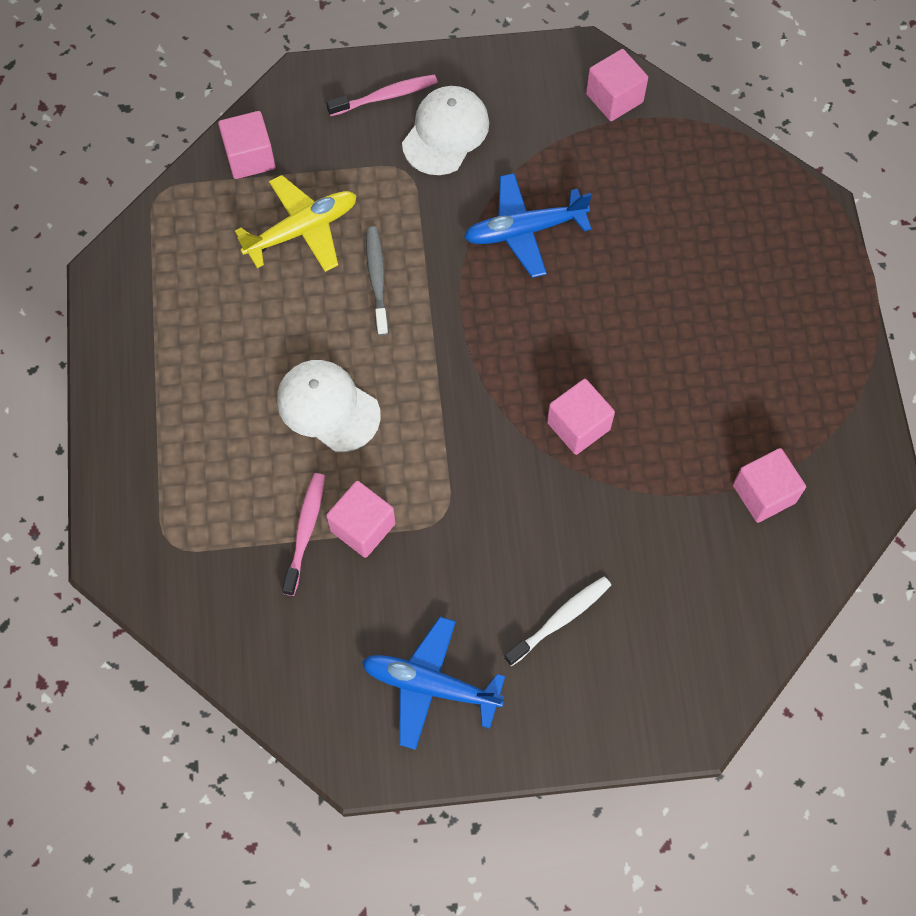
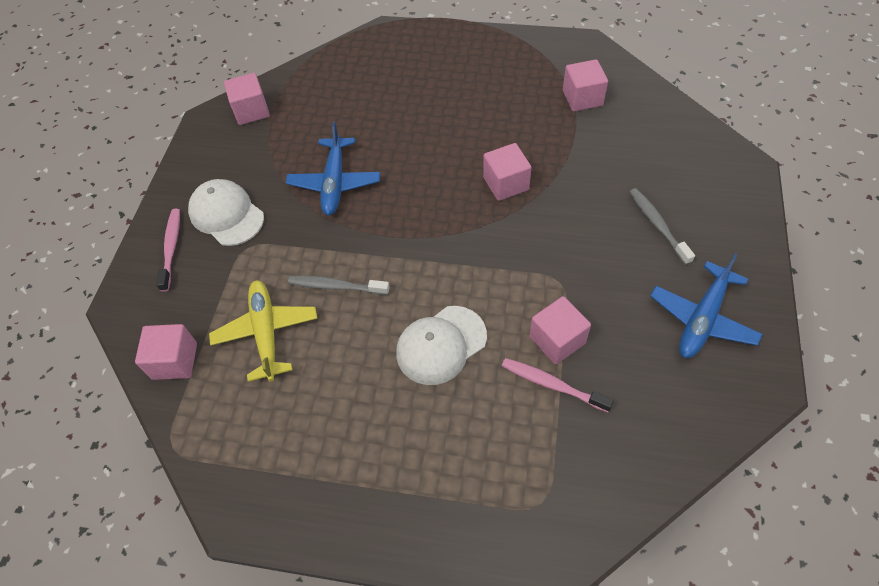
camera: 70 degrees left, 10 degrees down
(560, 619) = (657, 225): white toothbrush -> grey toothbrush

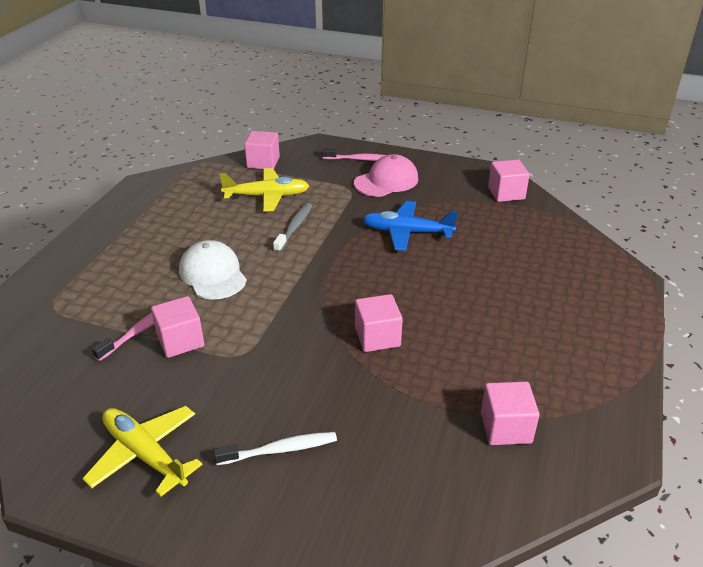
camera: 95 degrees right, 20 degrees down
(226, 214) = (386, 181): white cap -> pink cap
(657, 225) = (280, 450): grey toothbrush -> white toothbrush
(702, 318) = (145, 454): blue plane -> yellow plane

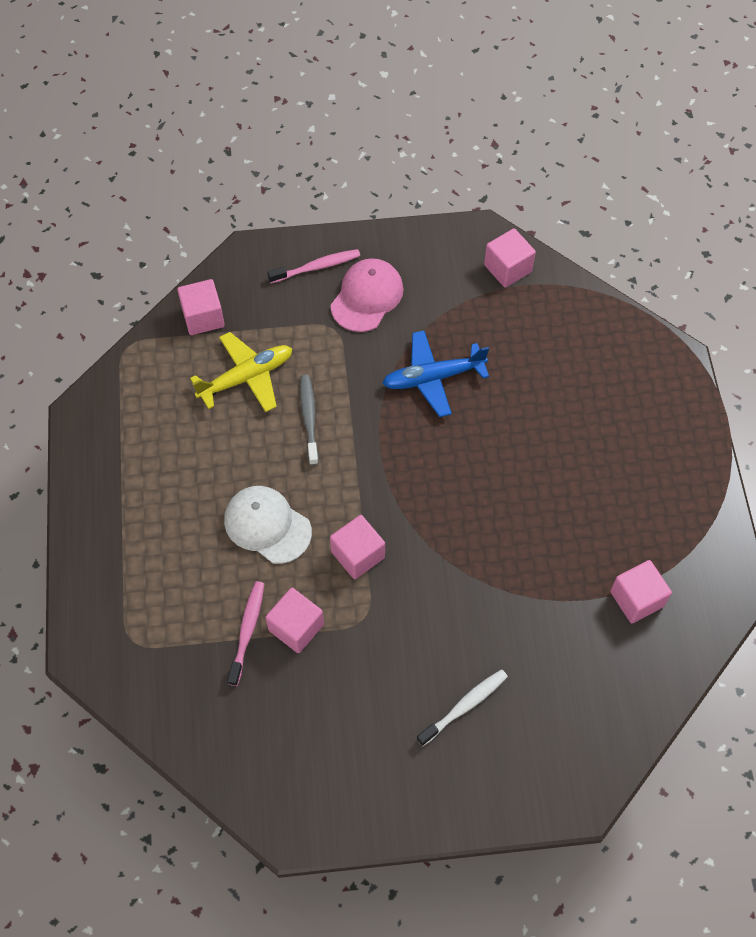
camera: 25 degrees left, 25 degrees up
(145, 454) = (353, 763): yellow plane -> none
(377, 337) = (479, 541): pink cube -> pink cube (358, 555)

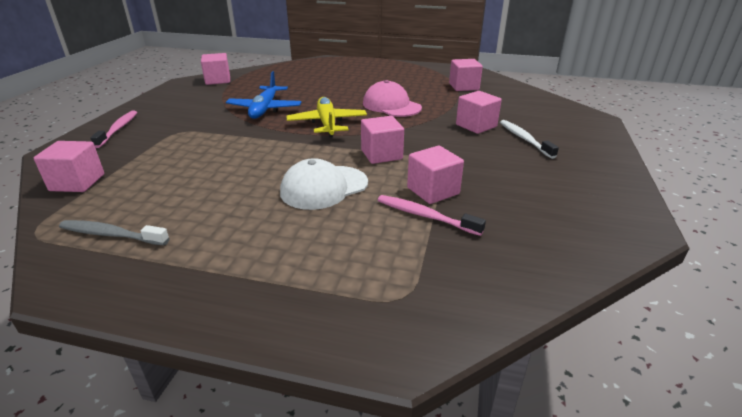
camera: 70 degrees left, 30 degrees down
(246, 377) = (169, 172): yellow plane -> yellow plane (327, 124)
(309, 418) = (243, 153): grey toothbrush -> grey toothbrush (111, 235)
(367, 297) = (172, 117): pink cap -> pink cap (391, 105)
(484, 642) = (476, 126): none -> pink cube

